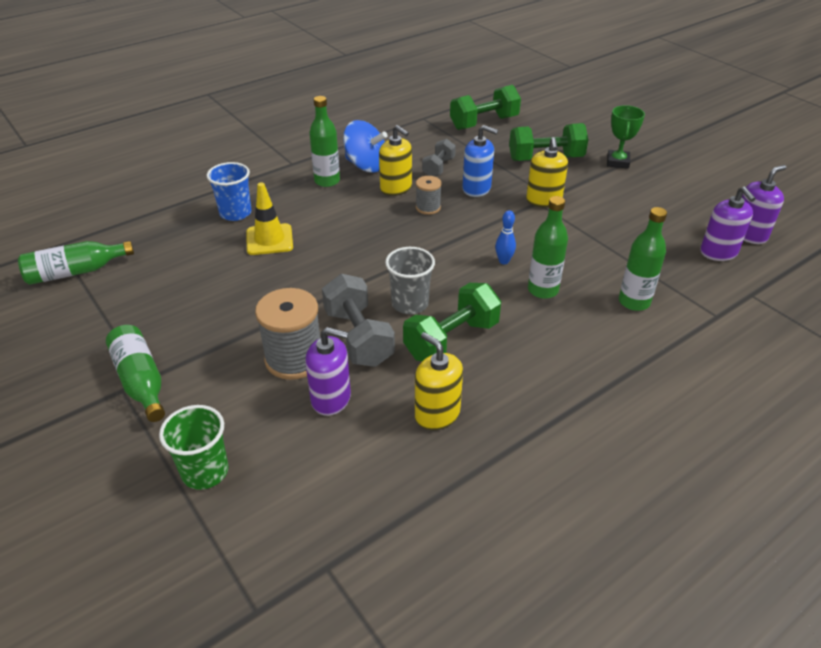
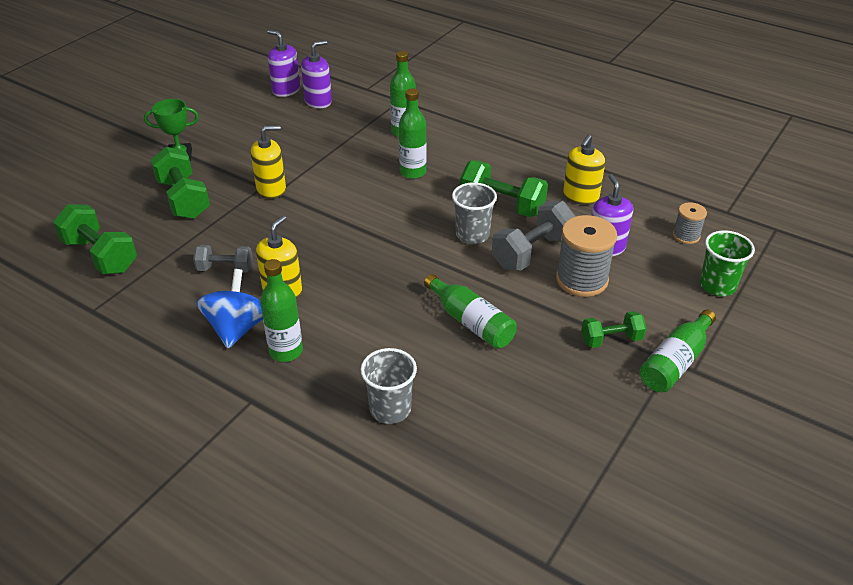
camera: 110 degrees left, 0 degrees up
(75, 272) = (580, 508): green bottle -> green bottle (471, 322)
(203, 348) = (611, 339): none -> green dumbbell
(235, 213) = (390, 409): blue cup -> grey cup
(269, 240) = (428, 358): yellow traffic cone -> none
(428, 208) = (314, 258): grey spool -> grey spool (686, 236)
(476, 189) = (263, 233): blue soap dispenser -> none
(504, 261) = (383, 197): blue bowling pin -> none

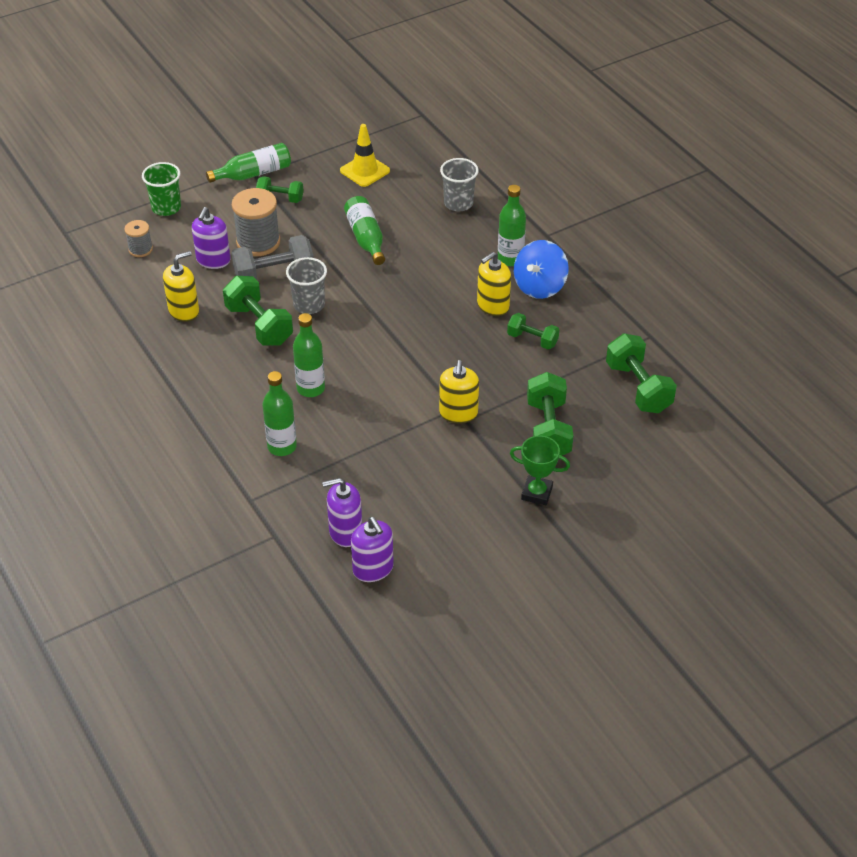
camera: 155 degrees left, 5 degrees up
(225, 269) = (532, 340): grey dumbbell -> green dumbbell
(271, 189) = (458, 413): yellow soap dispenser -> yellow soap dispenser turned 90 degrees counterclockwise
(546, 417) = (365, 171): none -> yellow traffic cone

